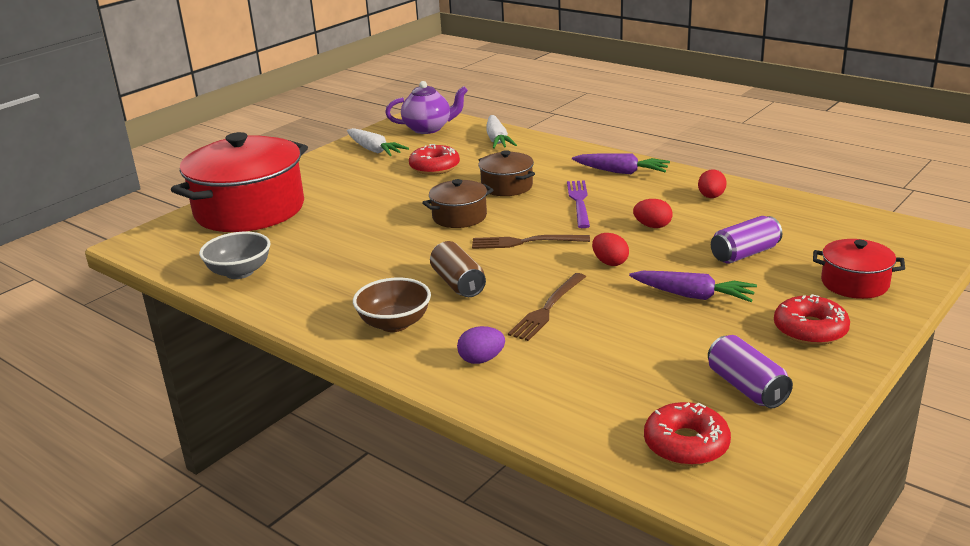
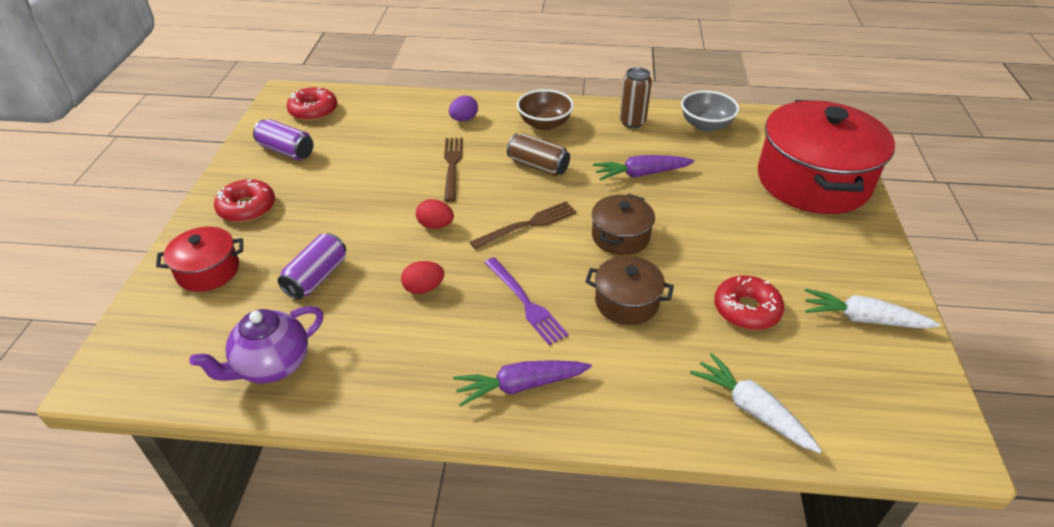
camera: 145 degrees right, 15 degrees up
(301, 297) = (632, 122): none -> brown can
(428, 129) = (879, 403): purple teapot -> purple teapot (272, 365)
(693, 296) = (347, 212): purple carrot -> purple carrot (640, 174)
(711, 197) = (382, 368): red egg -> none

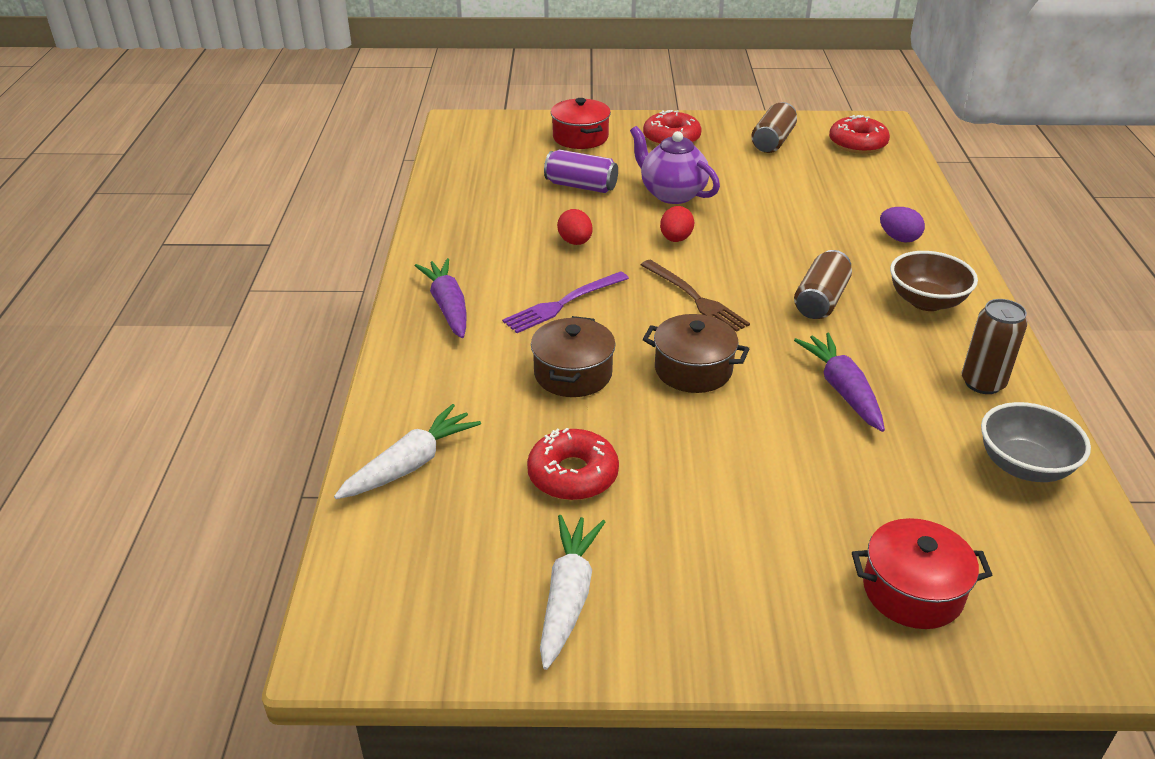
camera: 85 degrees right, 5 degrees down
(272, 365) = (472, 183): purple teapot -> purple teapot (672, 194)
(286, 151) = (772, 141): purple can -> brown can
(452, 166) = (791, 239): brown fork -> none
(813, 181) = (912, 591): red pot -> red pot, size x0.48

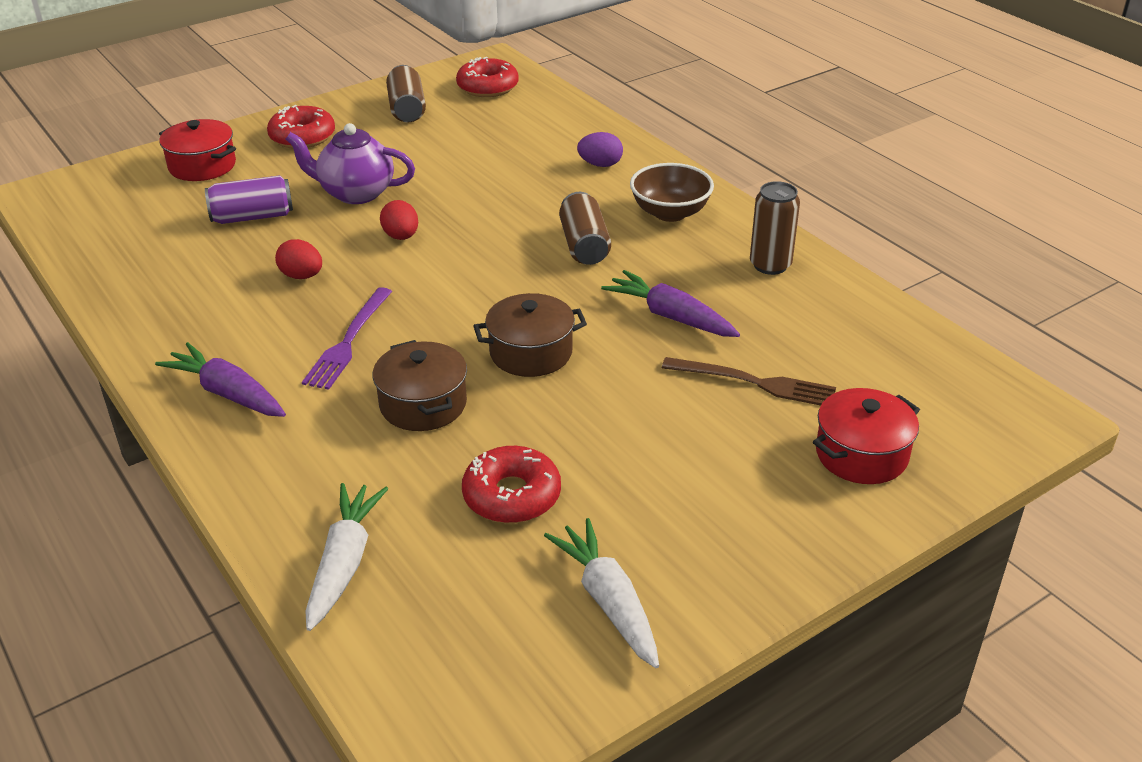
camera: 35 degrees left, 0 degrees up
(695, 298) = (472, 286): brown fork -> brown fork (754, 383)
(1024, 466) = (854, 319): grey bowl -> none

